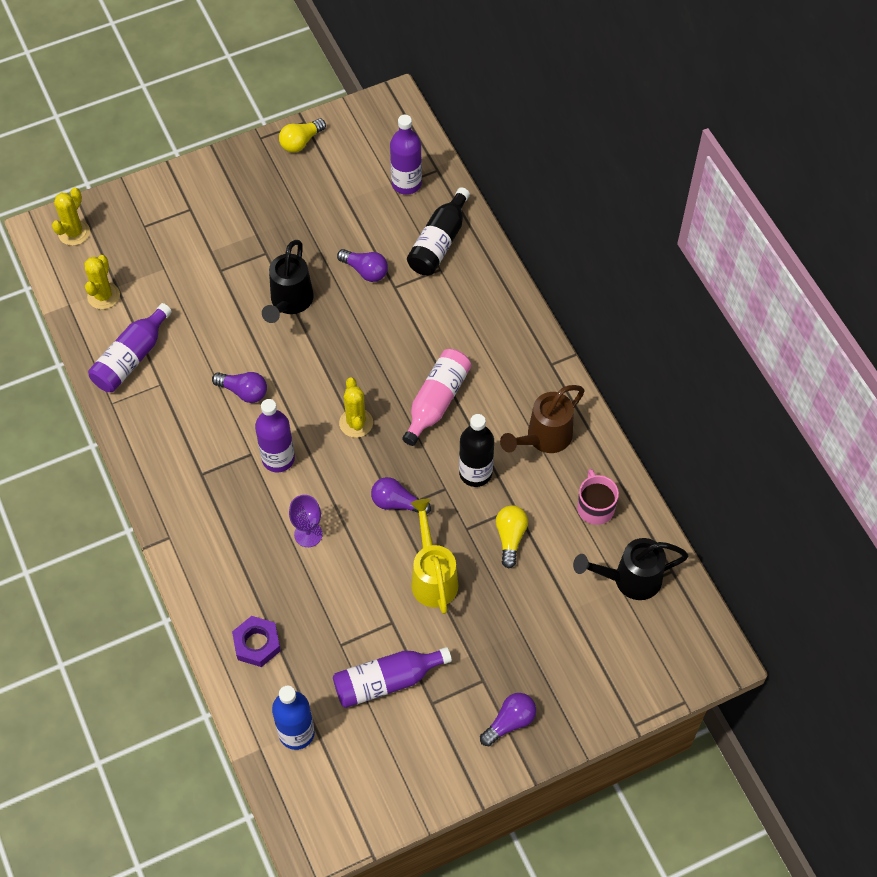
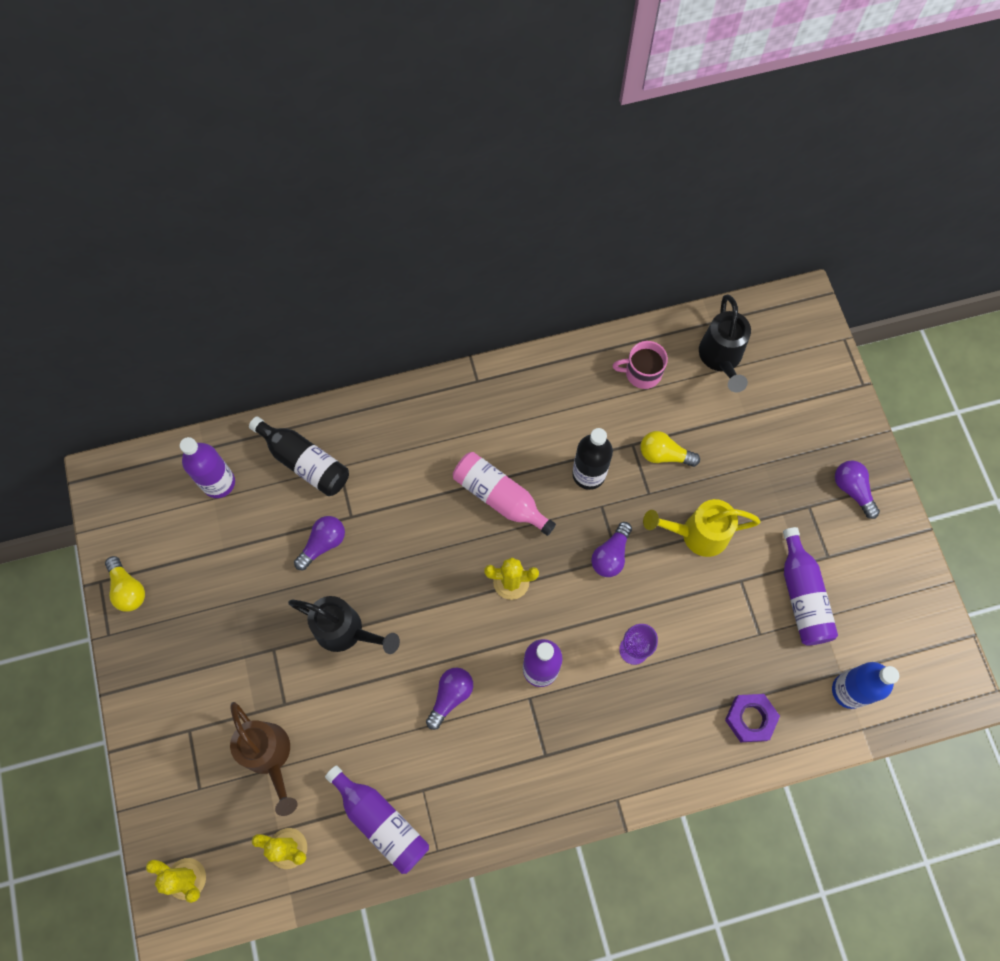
camera: 80 degrees left, 10 degrees up
(543, 438) = (560, 404): brown watering can -> brown watering can (270, 756)

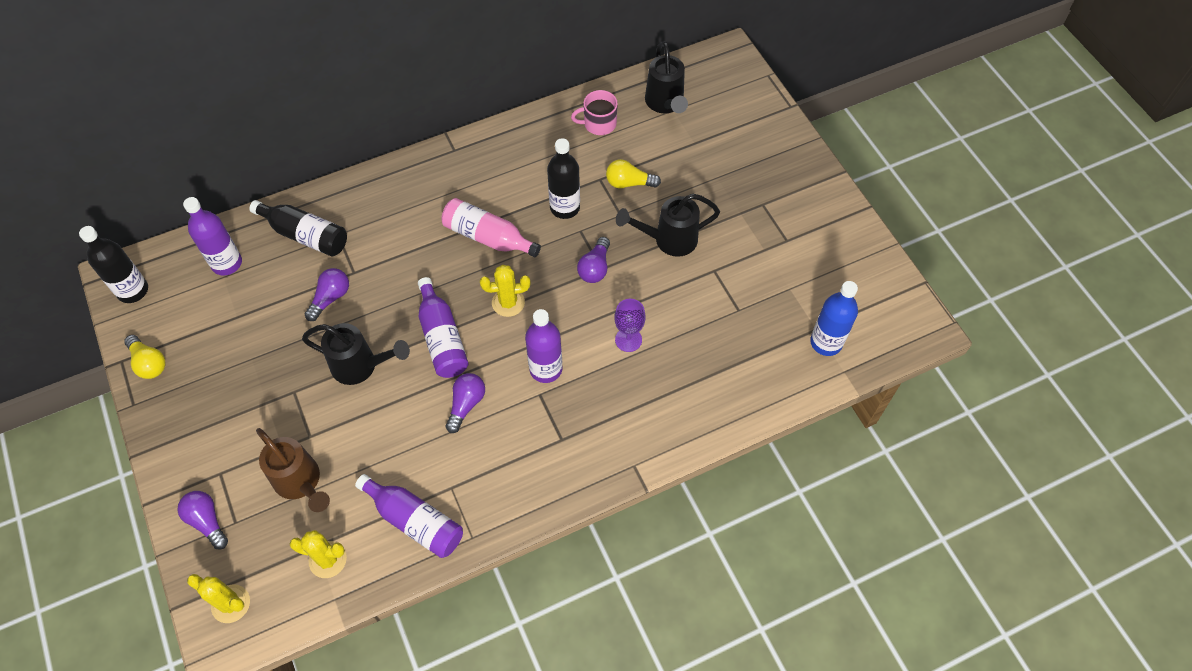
camera: 10 degrees left, 10 degrees down
(118, 499) = (133, 290): none -> black bottle
(696, 534) = (668, 240): yellow watering can -> black watering can
(750, 718) = (743, 379): purple nut -> none
(802, 595) = (770, 274): purple bottle -> purple bottle (442, 338)
(852, 490) = (797, 186): purple light bulb -> purple light bulb (207, 521)

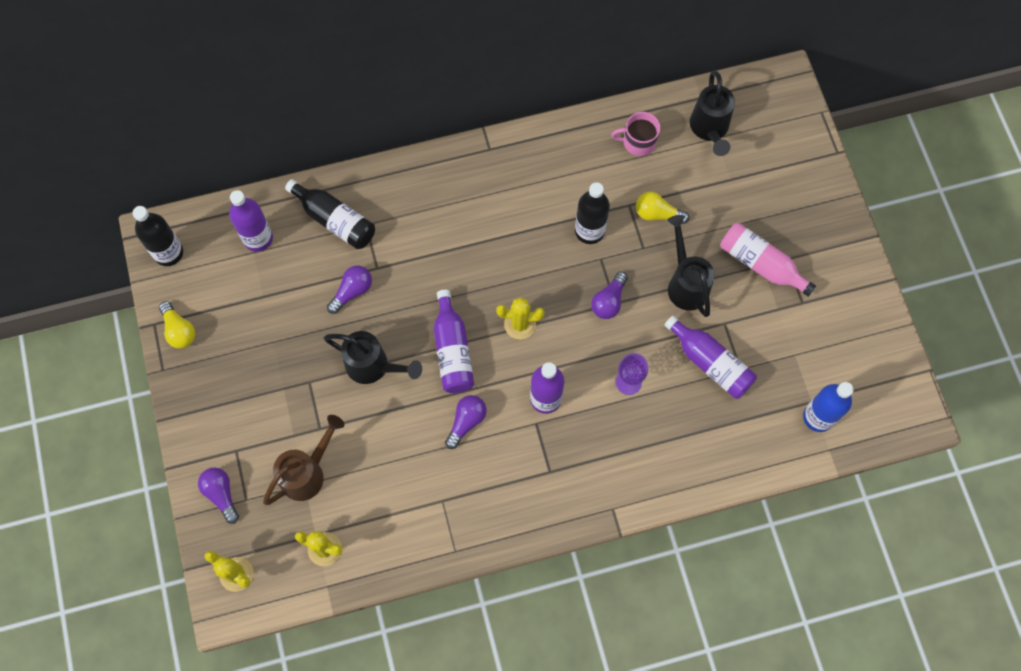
camera: 10 degrees right, 10 degrees up
(301, 483) = (307, 472): brown watering can -> brown watering can turned 105 degrees counterclockwise
(415, 521) = (406, 527): purple bottle -> purple bottle (710, 363)
(488, 237) = (510, 251): pink bottle -> pink bottle (761, 264)
(668, 240) = (685, 283): black watering can -> black watering can turned 75 degrees clockwise

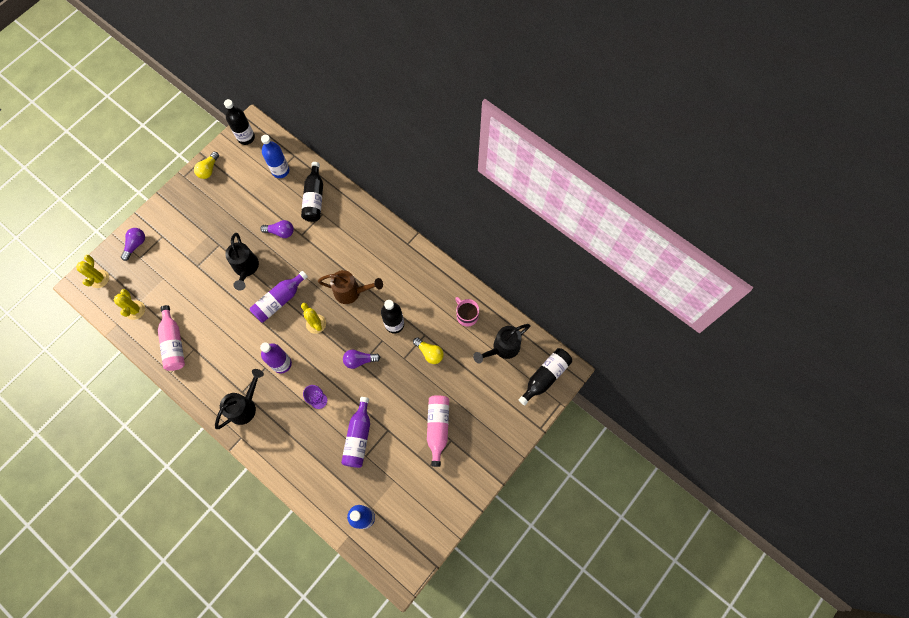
camera: 55 degrees right, 0 degrees up
(258, 238) = (280, 171): purple bottle -> blue bottle
(307, 472) = (170, 276): brown watering can -> brown watering can (352, 292)
(414, 523) = (174, 343): none -> pink bottle
(466, 422) = (244, 333): purple light bulb -> none
(657, 214) = (429, 353): yellow light bulb -> yellow light bulb turned 150 degrees clockwise
(685, 283) = (398, 394): black watering can -> black watering can (245, 406)
(778, 107) = (545, 377): none -> black bottle

